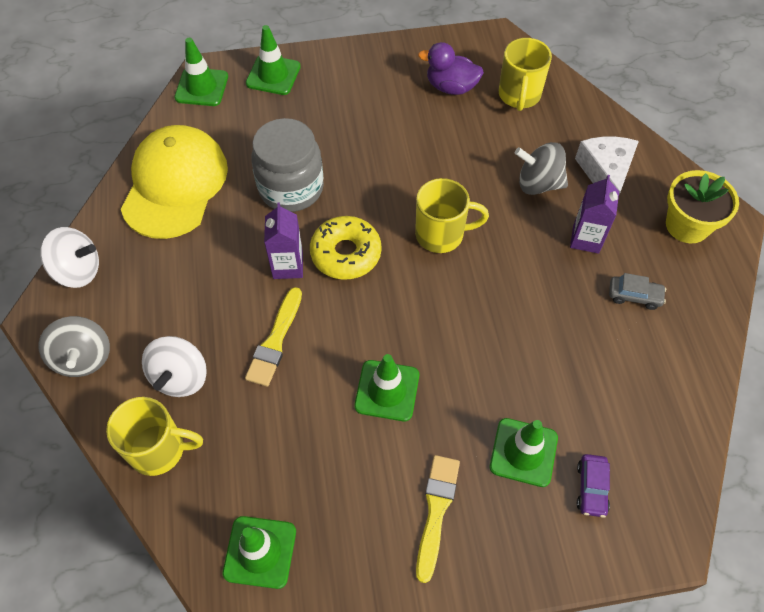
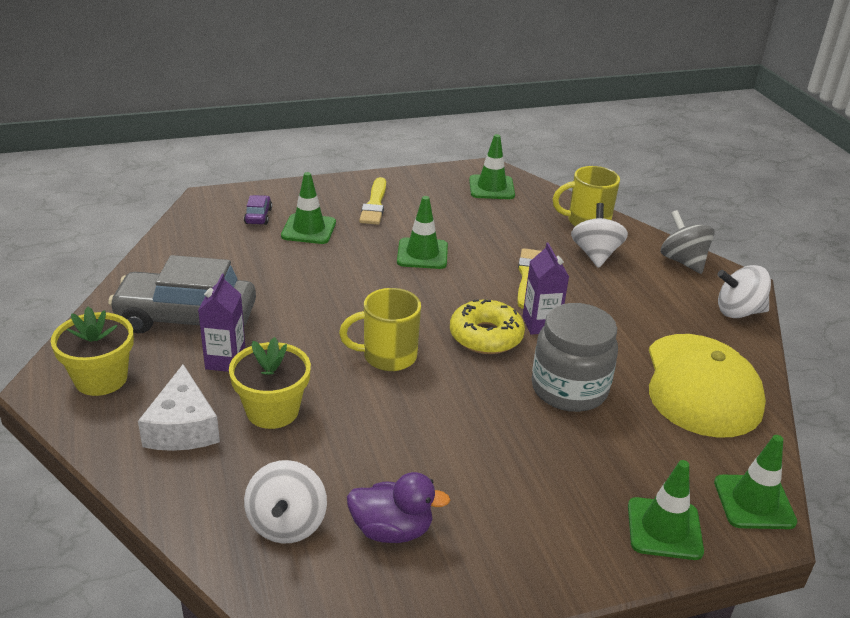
camera: 170 degrees right, 25 degrees down
(519, 96) = (287, 524): yellow mug -> white spinning top
(538, 183) = (272, 410): grey spinning top -> yellow flower pot
(634, 296) = (186, 319): grey car -> grey car, size x2.45

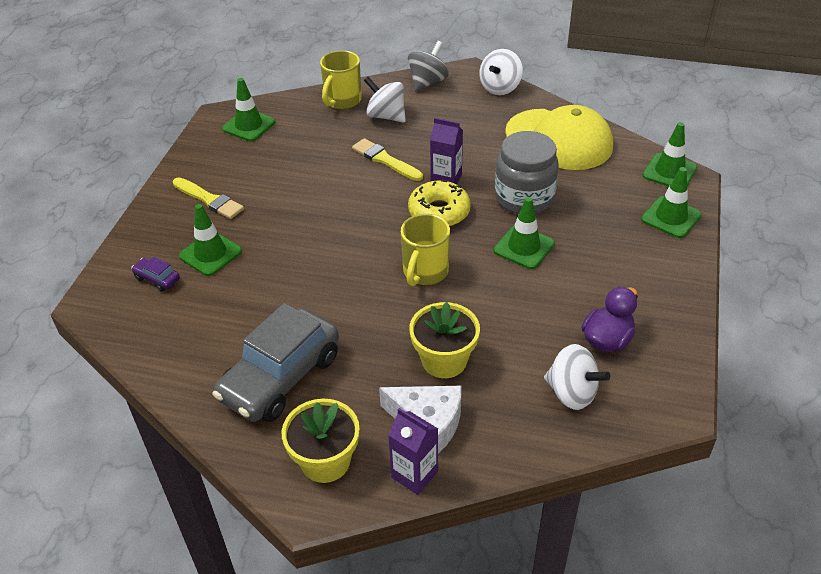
camera: 55 degrees left, 10 degrees up
(225, 361) = (360, 369): purple carton -> purple carton (414, 474)
(422, 254) = (308, 201): green traffic cone -> green traffic cone (524, 247)
(682, 261) = (428, 82): grey spinning top -> grey spinning top turned 120 degrees clockwise

